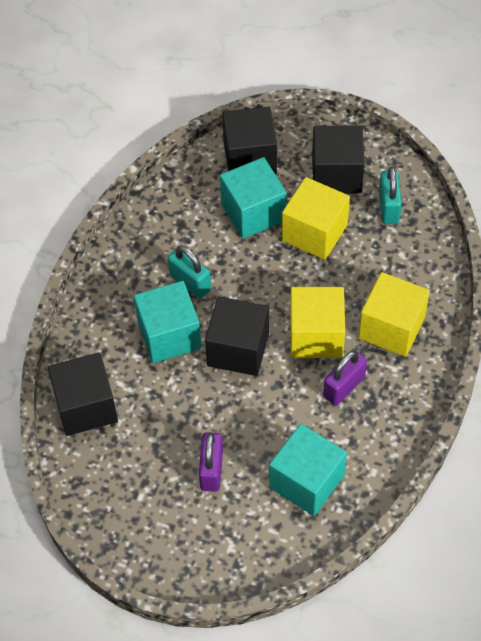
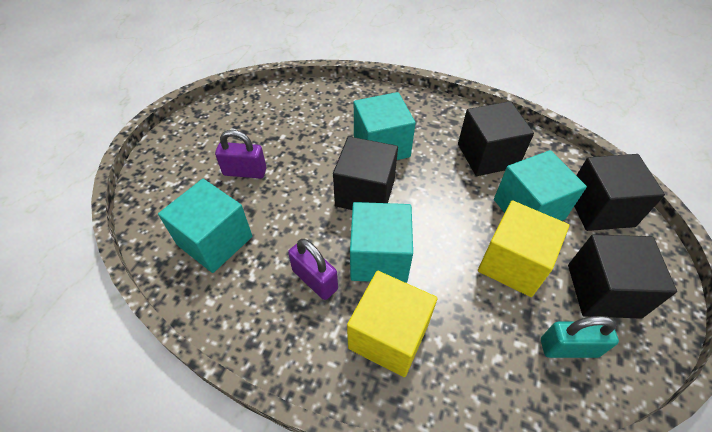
camera: 90 degrees right, 5 degrees down
(86, 406) = (317, 100): black cube -> black cube (487, 155)
(190, 282) = (437, 160): turquoise padlock -> none
(316, 335) = (379, 257): yellow cube -> turquoise cube

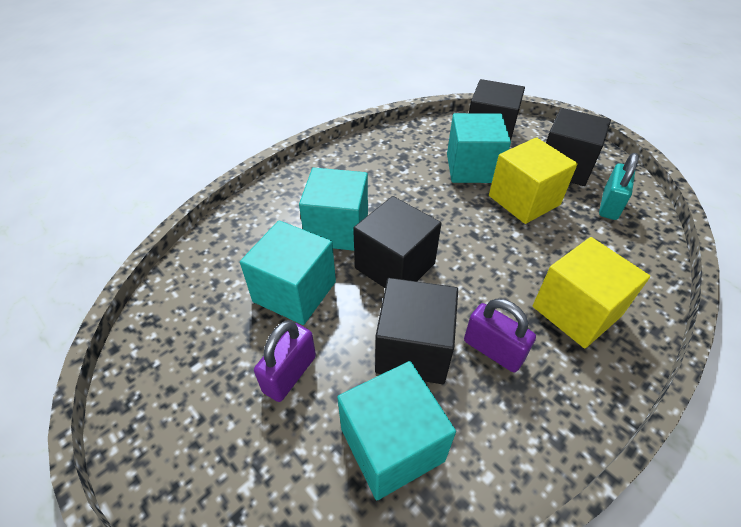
camera: 65 degrees left, 5 degrees down
(315, 280) = (493, 350): purple padlock -> purple padlock turned 60 degrees clockwise
(379, 257) = (484, 285): turquoise cube -> turquoise cube (295, 291)
(487, 155) = (399, 165): black cube -> black cube (413, 349)

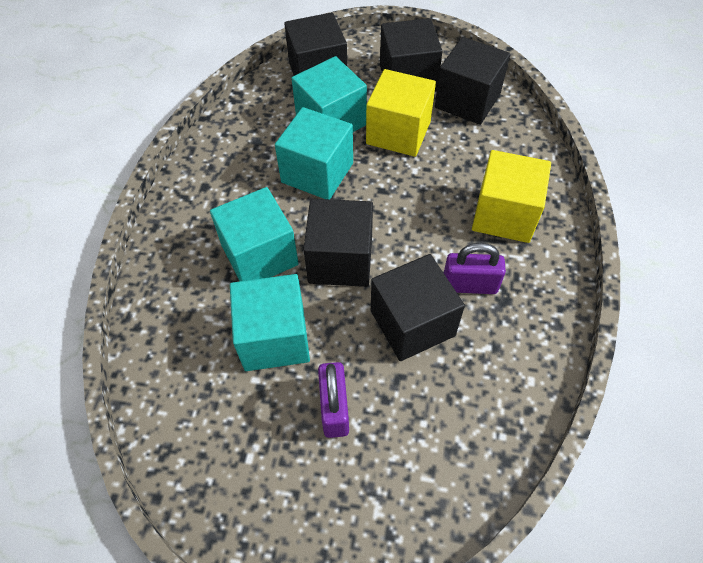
camera: 35 degrees left, 10 degrees up
(392, 444) = (454, 405): turquoise cube -> turquoise cube (317, 173)
(609, 205) = (467, 101): turquoise padlock -> black cube

